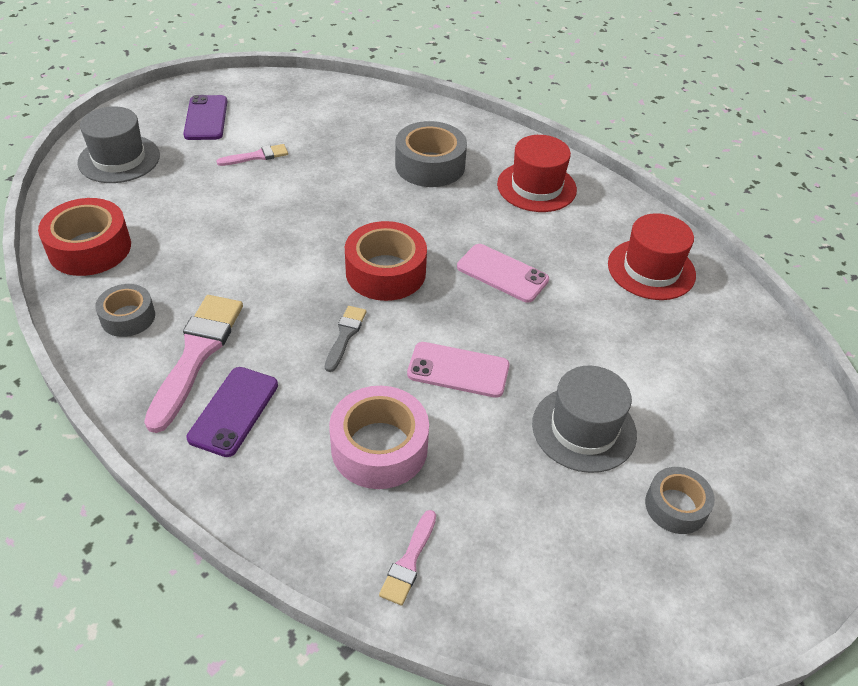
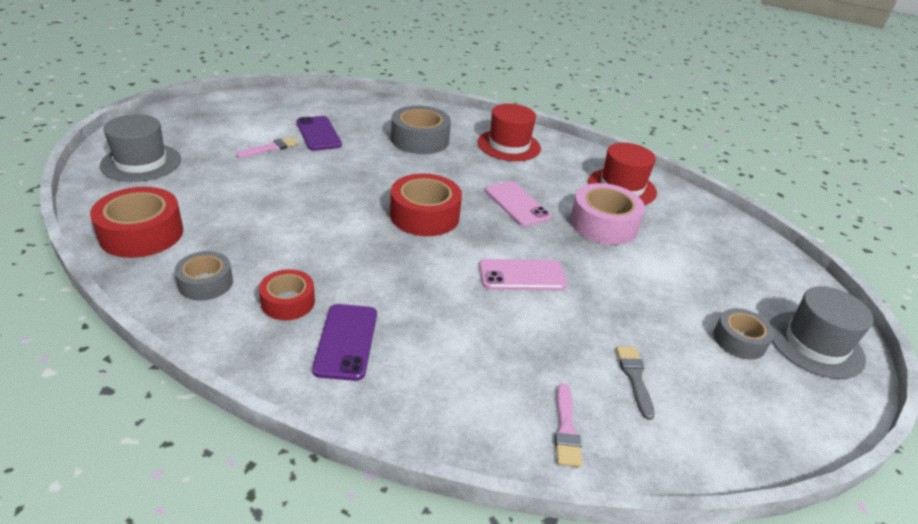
camera: 20 degrees left, 10 degrees down
(196, 354) = (288, 302): pink brush -> red tape
(206, 118) = (211, 126): purple phone -> purple phone (318, 134)
(345, 335) = (415, 266): grey brush -> grey brush (634, 377)
(379, 447) = (491, 345): pink tape -> pink tape (603, 224)
(502, 273) = (517, 204): pink phone -> pink phone turned 45 degrees clockwise
(584, 429) = (641, 300): grey hat -> grey hat (815, 344)

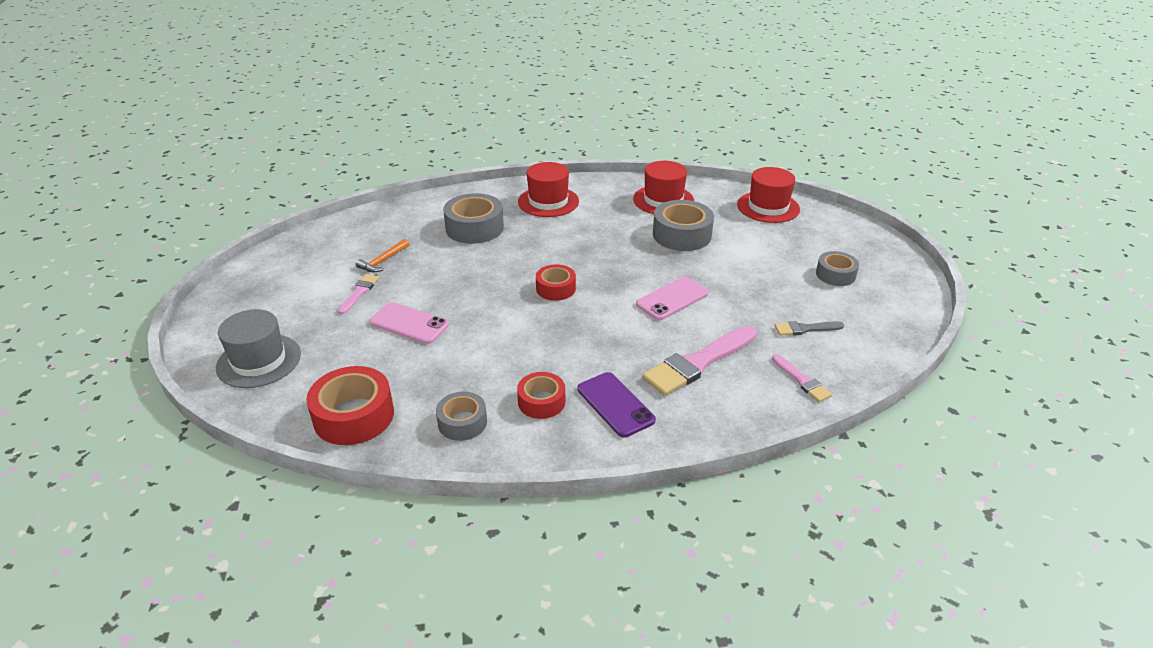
camera: 30 degrees left, 0 degrees up
(318, 134) = (383, 261): purple phone -> orange hammer
(424, 215) = (555, 288): red tape -> red tape, size x0.61
(474, 348) = (698, 363): none -> pink brush
(517, 204) = (609, 247): pink phone -> pink phone (409, 323)
(603, 224) = (682, 235): pink tape -> grey tape
(634, 377) = (805, 329): grey brush -> grey brush turned 60 degrees counterclockwise
(732, 239) = (768, 207): none -> red hat
(815, 344) = (874, 255): grey hat -> none

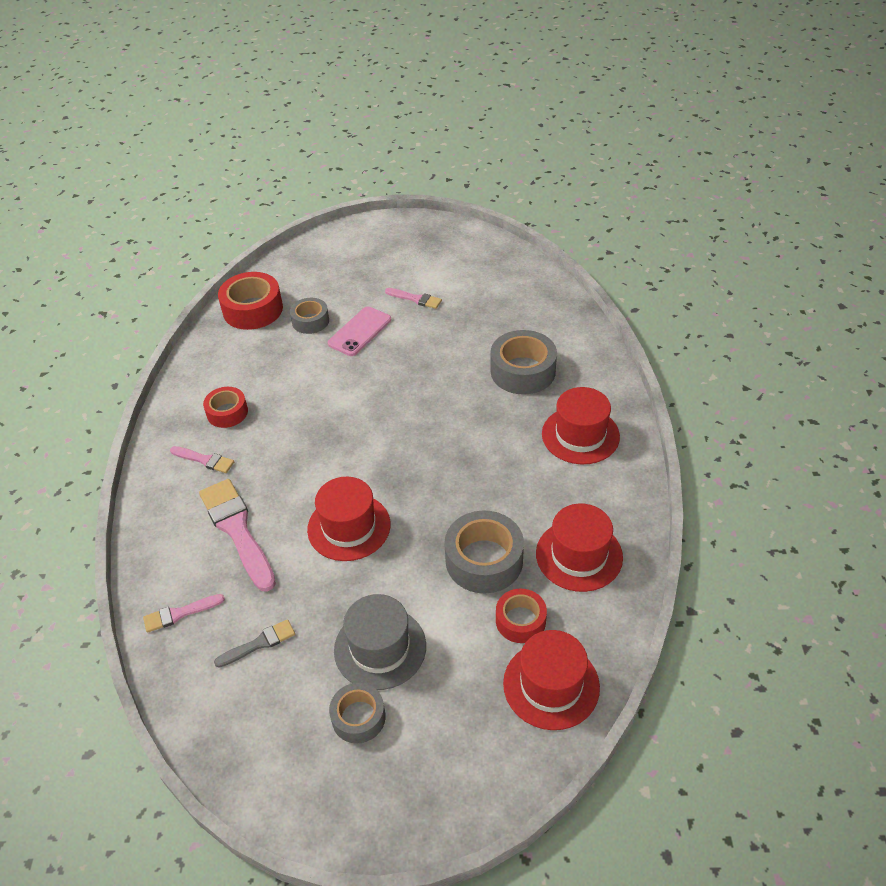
camera: 100 degrees right, 10 degrees up
(259, 361) = (334, 256): grey hat -> grey hat (380, 648)
(383, 261) = (466, 309): orange hammer -> none
(462, 422) = (222, 366): grey tape -> grey tape (310, 321)
(555, 288) = (391, 431): red tape -> red tape (520, 621)
(615, 404) = (205, 460): purple phone -> pink brush
(672, 299) = (349, 527): pink phone -> red hat
(805, 329) = (259, 643): grey brush -> grey brush turned 60 degrees clockwise

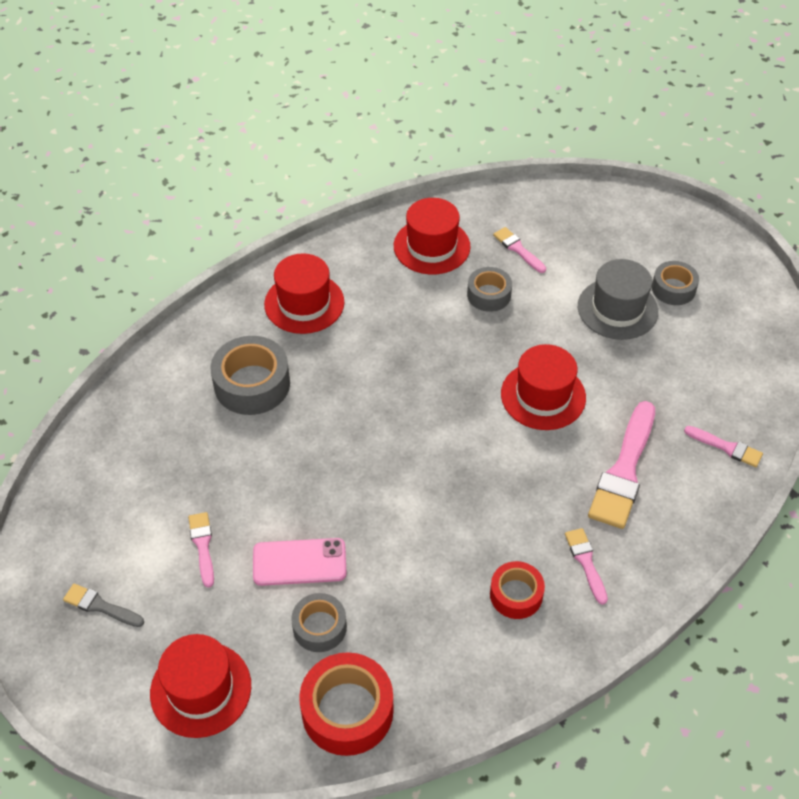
camera: 130 degrees left, 5 degrees up
(259, 643) = (690, 378): grey brush -> grey brush (100, 606)
(484, 560) = (489, 295): grey tape -> grey tape, size x0.61
(520, 621) = (518, 249): red tape -> pink brush
(551, 685) = (548, 212): red hat -> red hat (201, 689)

